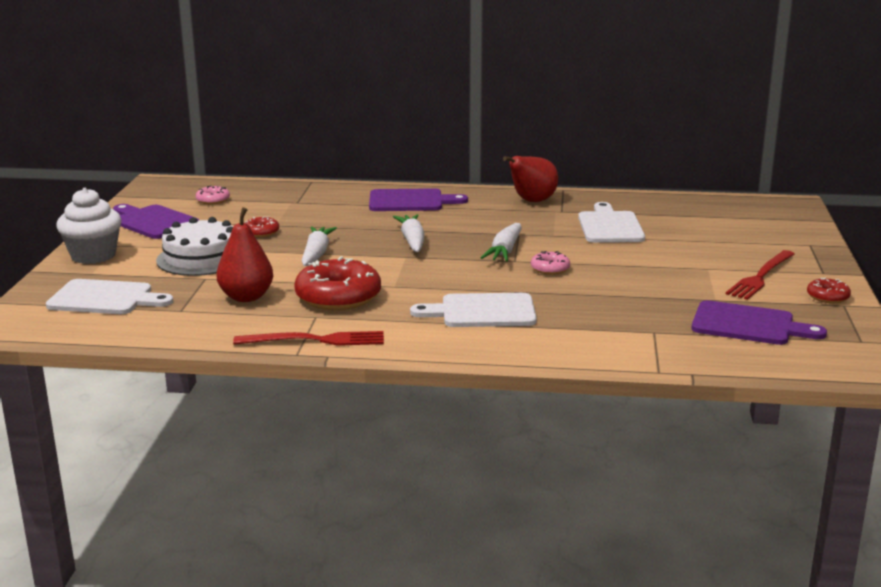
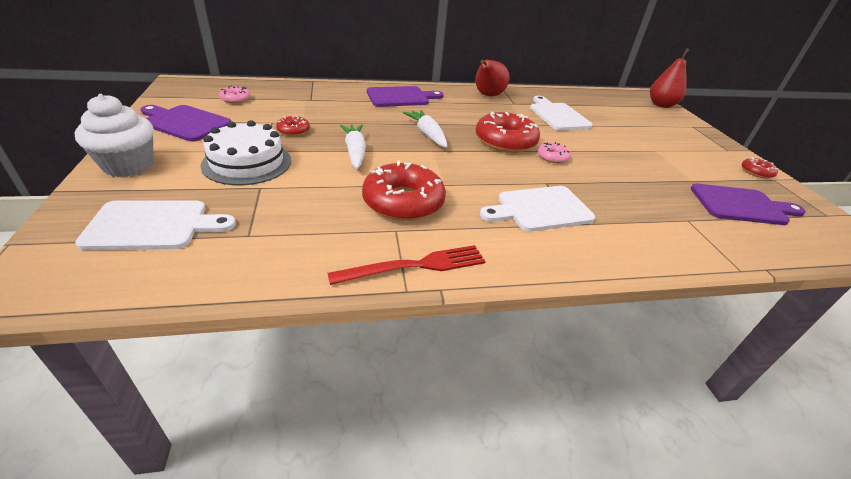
camera: 20 degrees left, 15 degrees up
(246, 297) = (313, 210): red pear -> red pear (661, 105)
(505, 251) = (505, 141): white carrot -> red donut
(760, 276) = (696, 156): red fork -> none

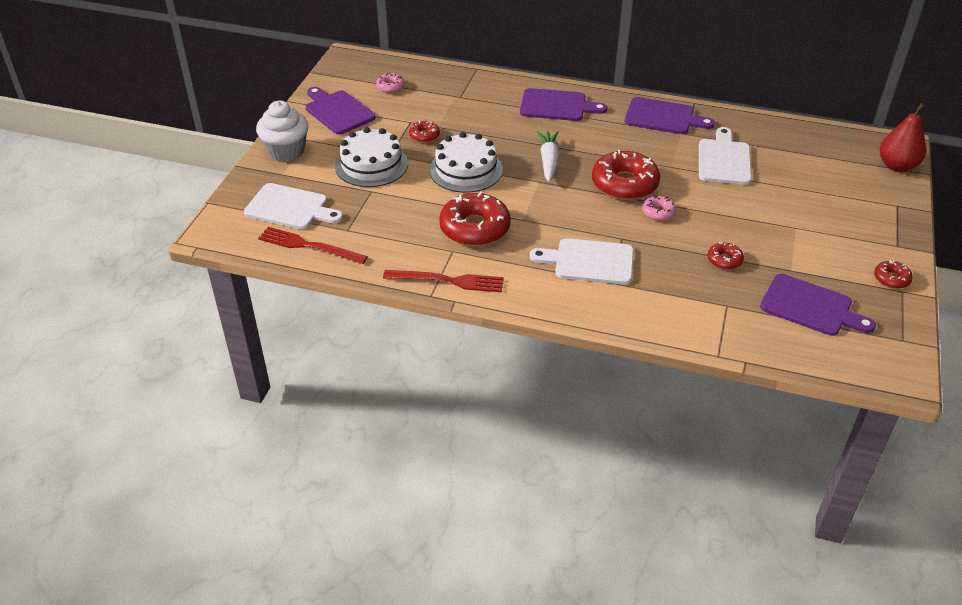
camera: 30 degrees right, 5 degrees up
(198, 268) = (309, 246): none -> red fork
(355, 152) = (466, 170): white carrot -> white cake
(487, 95) = (663, 117): red pear -> purple cutting board
(641, 183) = (724, 260): none -> red donut

